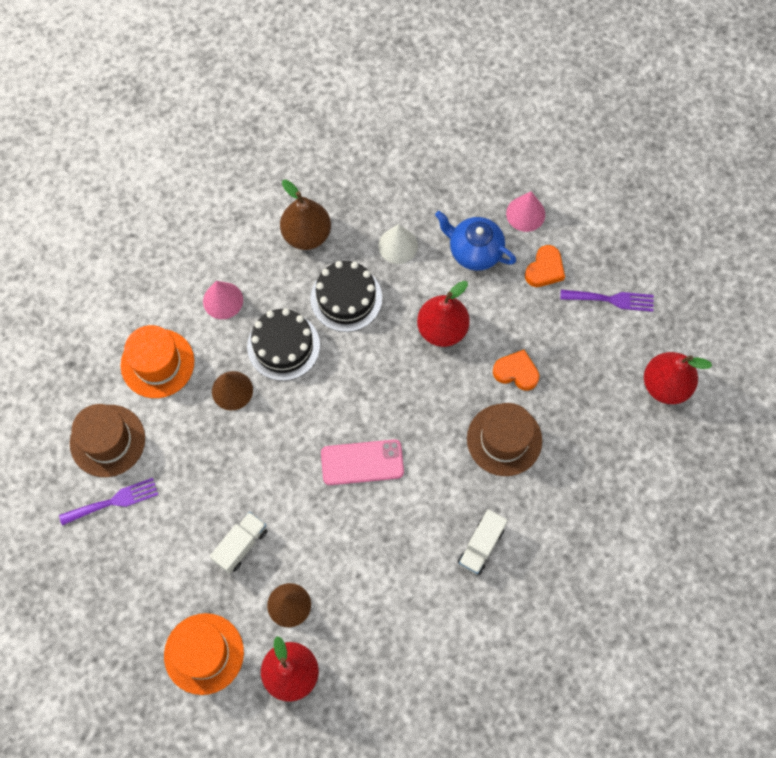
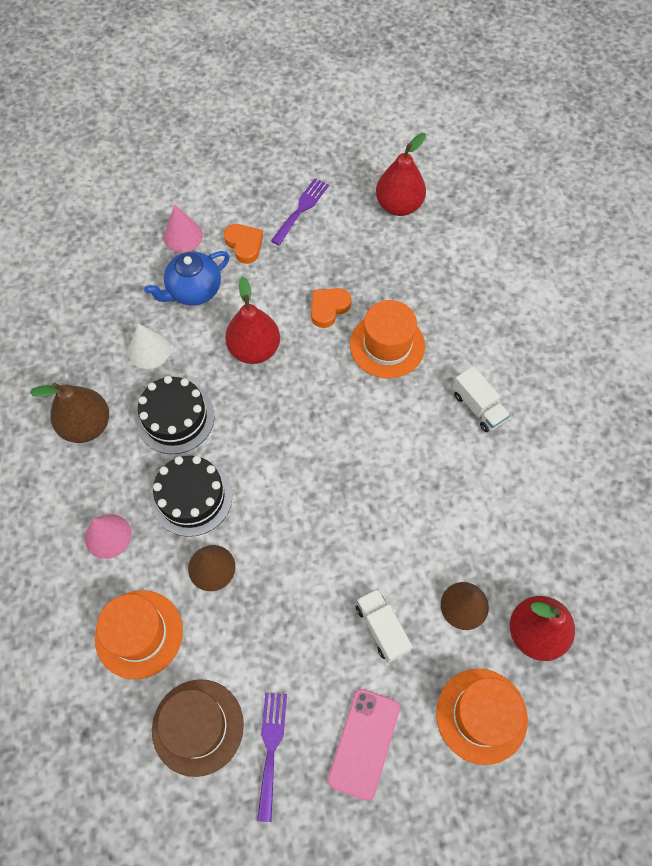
camera: 65 degrees left, 5 degrees down
(362, 462) = (350, 475): pink phone -> pink phone (364, 743)
(504, 439) = (387, 345): brown hat -> orange hat

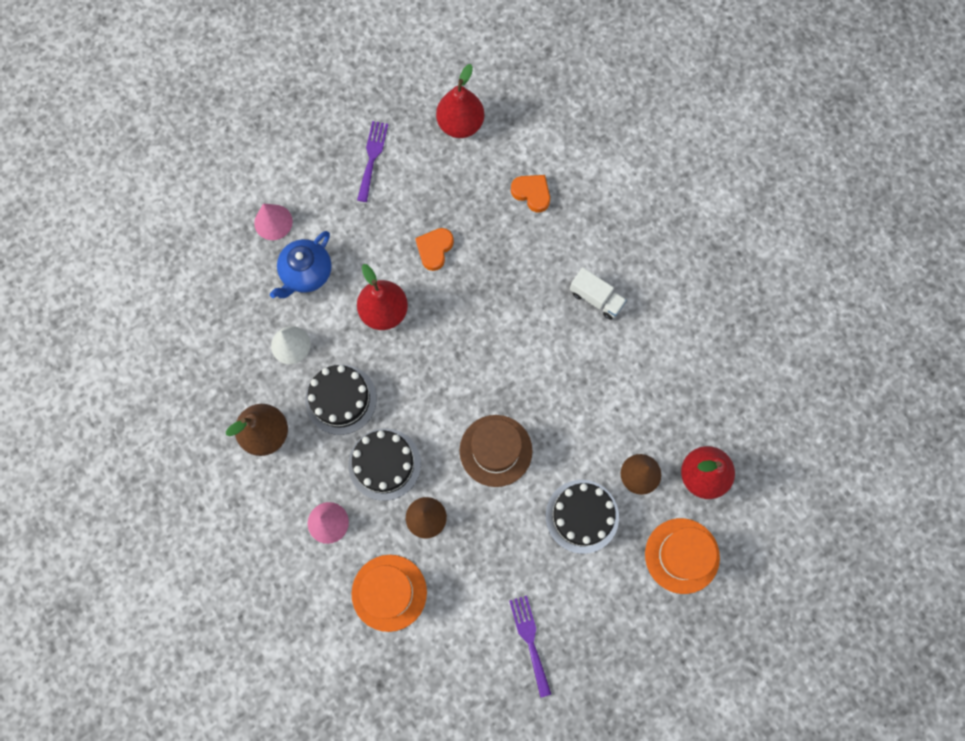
camera: 20 degrees left, 10 degrees up
(198, 727) = (466, 646): brown hat -> brown hat (495, 450)
(244, 245) = (334, 212): orange heart -> orange heart (532, 193)
(364, 743) = (600, 610): pink phone -> none
(382, 628) = (582, 516): white truck -> black cake
(387, 345) = (499, 267): orange hat -> none

